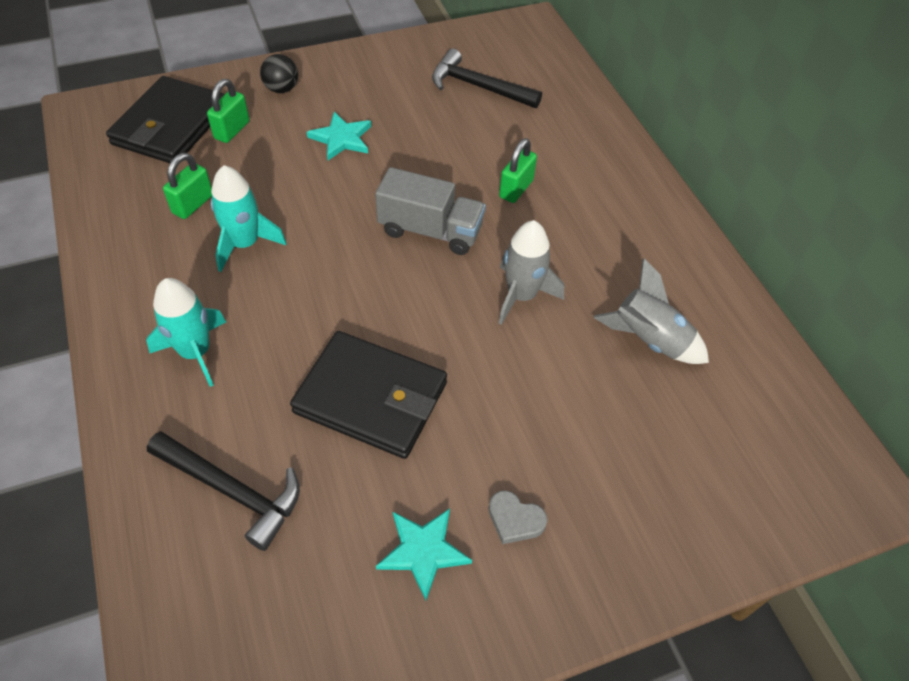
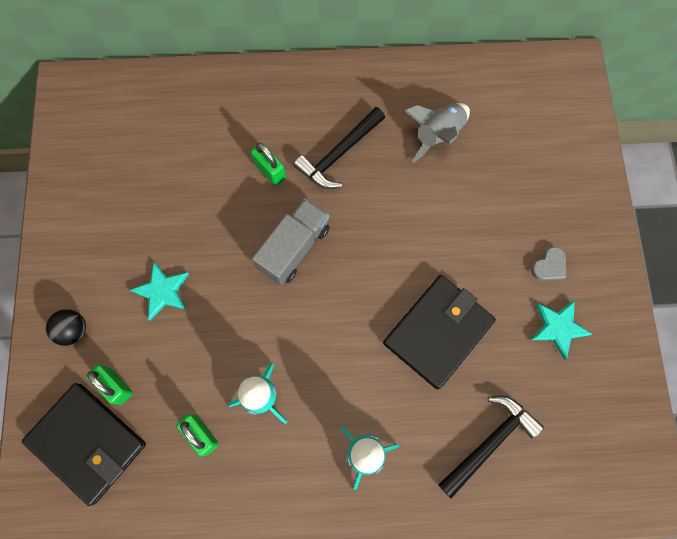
camera: 70 degrees left, 20 degrees up
(478, 87) = (137, 160): black hammer -> black hammer (339, 154)
(521, 296) = (377, 203): grey rocket -> none

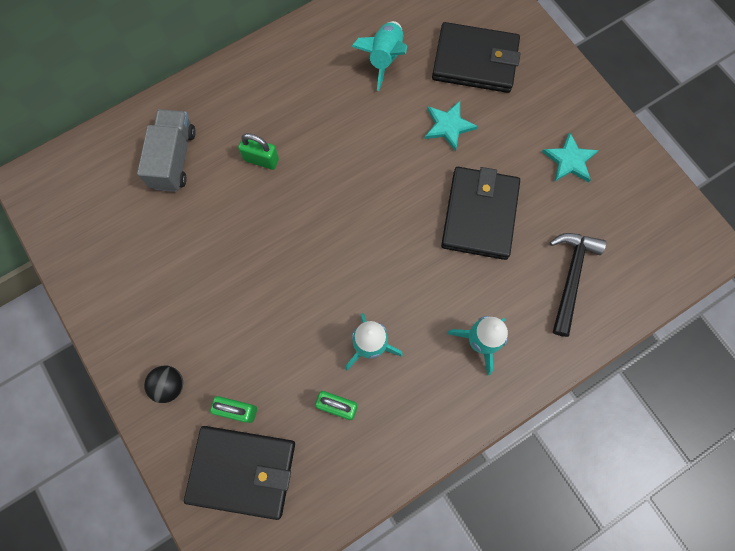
camera: 30 degrees left, 0 degrees up
(162, 291) = (229, 309): turquoise star -> turquoise star (448, 126)
(294, 248) = (321, 212): grey truck -> grey truck (174, 159)
(339, 154) = (312, 115): black hammer -> none
(438, 135) = (384, 59): grey rocket -> turquoise rocket
(523, 181) = (475, 61): none -> black wallet
(549, 266) = (534, 117): grey heart -> none

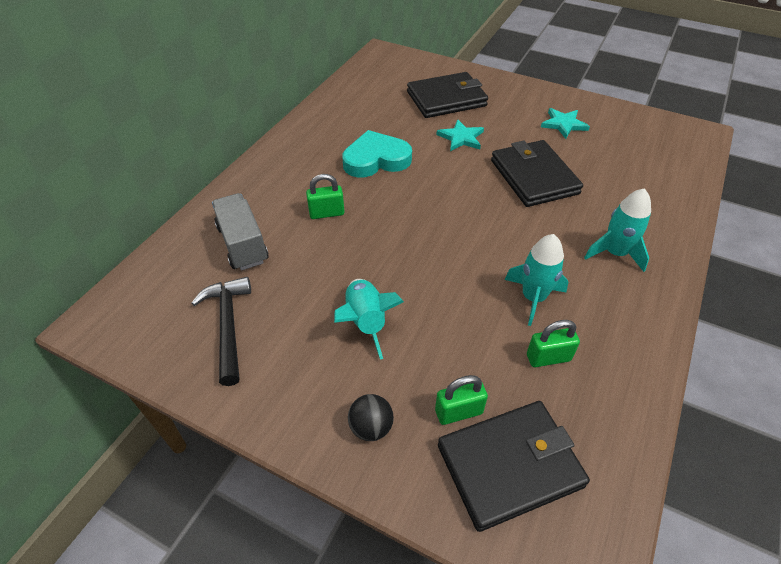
camera: 30 degrees left, 25 degrees down
(346, 114) = (376, 159): none -> turquoise heart
(384, 59) = (378, 120): turquoise rocket -> turquoise rocket (365, 322)
(570, 277) = (634, 185): black hammer -> black hammer (228, 326)

